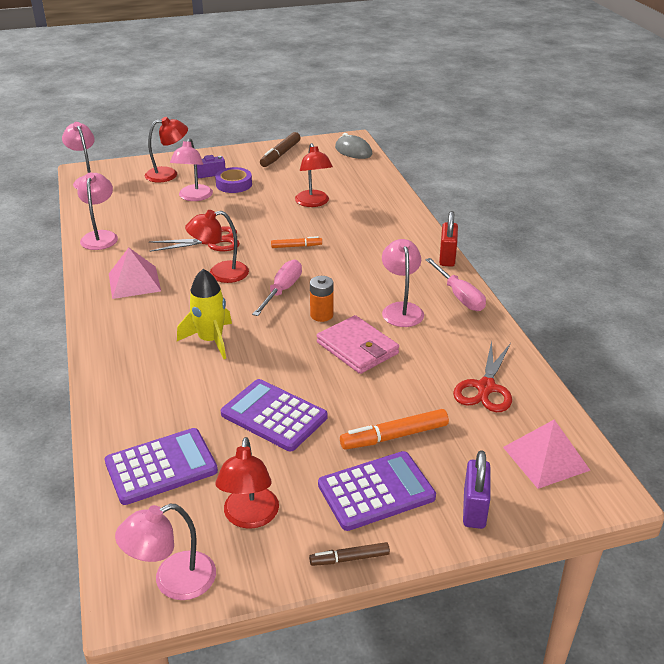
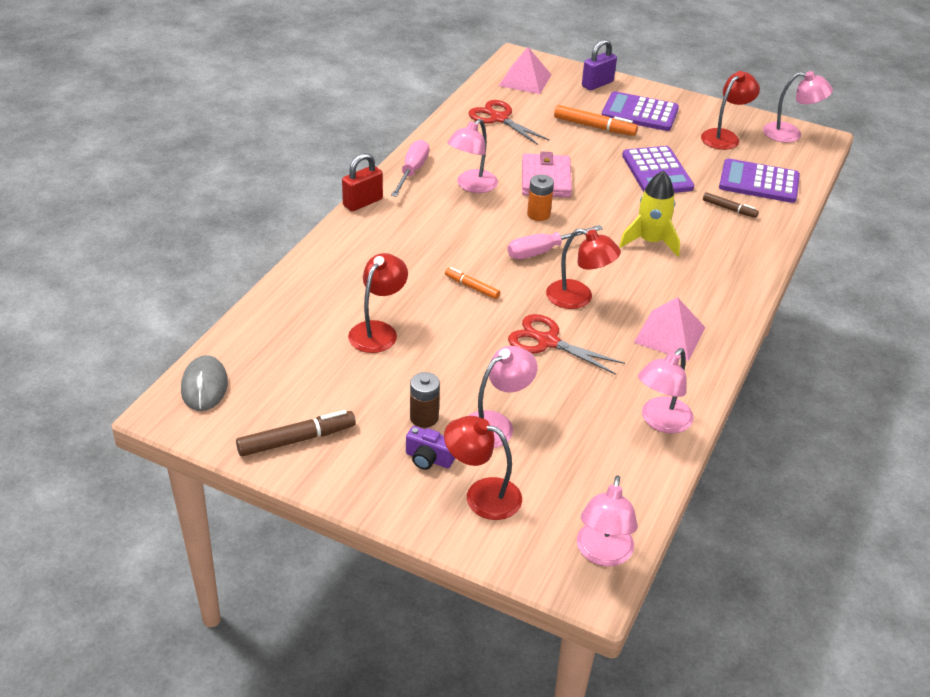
camera: 140 degrees left, 5 degrees up
(234, 184) = (424, 417): purple tape -> brown battery
(349, 558) = (687, 100): brown marker -> brown marker (729, 209)
(485, 387) = (499, 118): red scissors -> red scissors turned 105 degrees counterclockwise

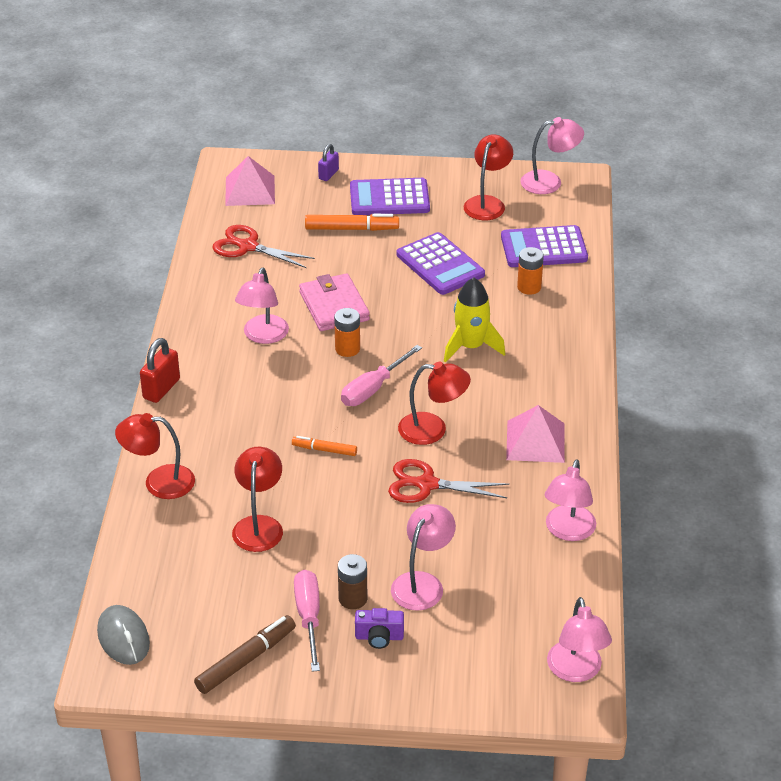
camera: 20 degrees left, 0 degrees up
(412, 171) = (192, 337): pink screwdriver -> pink screwdriver (308, 618)
(482, 495) = (445, 654): red lamp -> red lamp (159, 482)
(597, 84) = (328, 174): purple padlock -> purple padlock, size x0.65
(729, 209) = (529, 287): brown marker -> orange battery

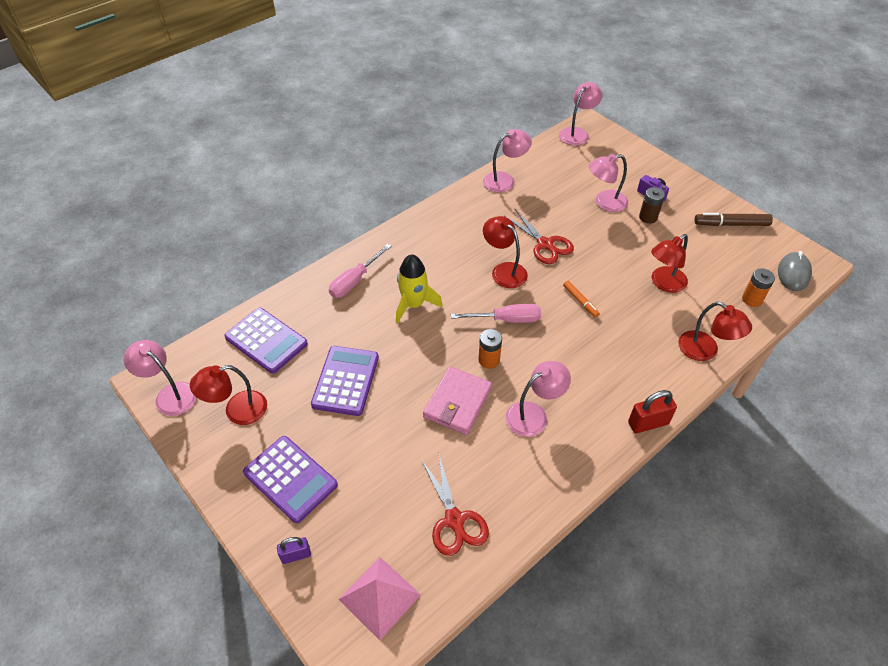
camera: 135 degrees left, 10 degrees up
(308, 618) = (680, 223): pink screwdriver -> pink screwdriver (355, 281)
(351, 229) = (357, 469): orange marker -> none
(529, 287) = (321, 319): orange battery -> orange battery (752, 299)
(535, 441) = (459, 227): pink pyramid -> none

